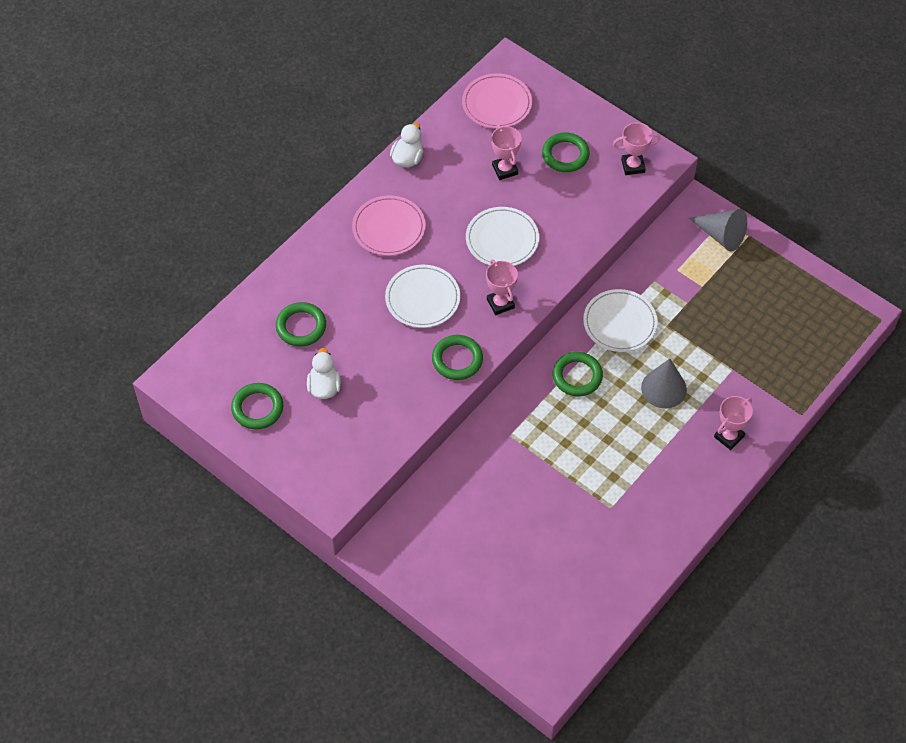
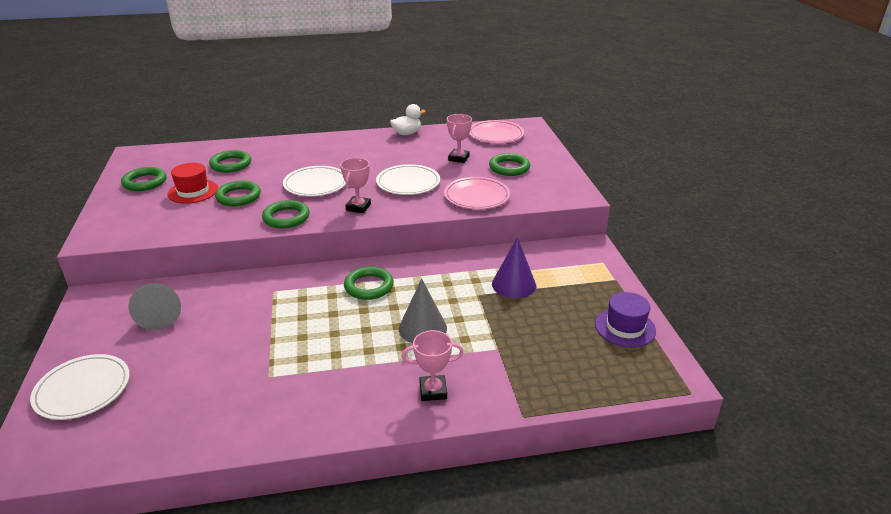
camera: 40 degrees right, 25 degrees down
(324, 387) = (193, 191): white duck -> red hat
(377, 364) = (238, 197): none -> green ring
(389, 228) = (349, 151): pink plate -> pink plate (476, 196)
(620, 323) = (443, 275): white plate -> white plate (83, 389)
(633, 166) = (551, 189): pink trophy -> none
(682, 295) = (514, 284): none -> purple cone
(721, 235) = (590, 269): grey cone -> grey cone (161, 315)
(796, 285) = (625, 327): none -> purple hat

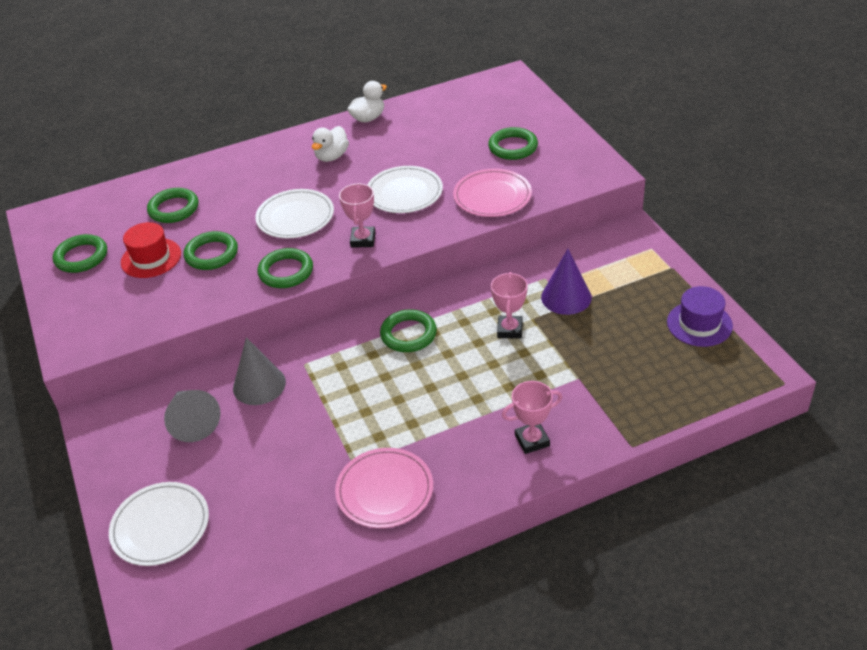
camera: 10 degrees left, 10 degrees up
(366, 152) = (332, 156): none -> white duck
(422, 328) = (490, 372): grey cone -> grey cone (259, 385)
(458, 158) = (448, 145): pink trophy -> pink trophy (510, 330)
(496, 135) = (477, 99): pink plate -> pink plate (384, 490)

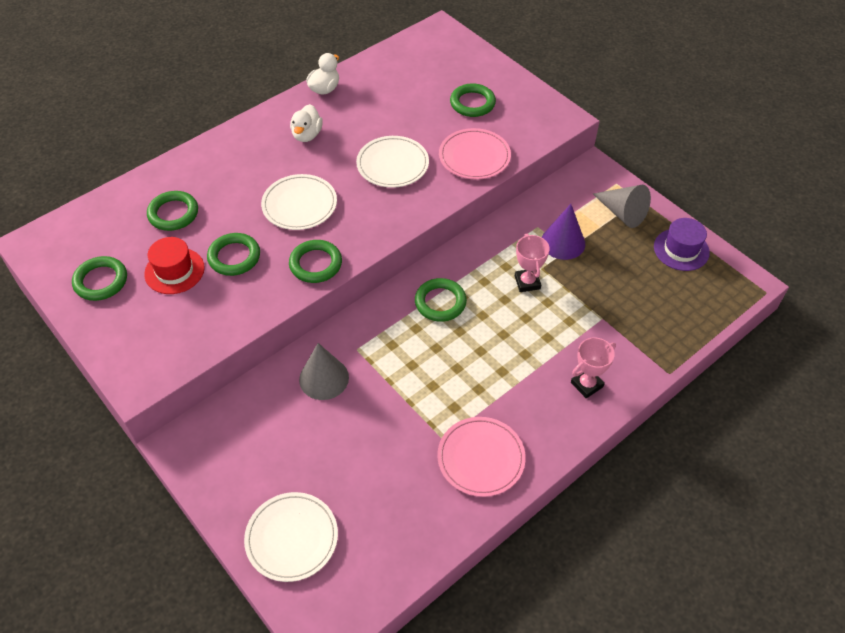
camera: 20 degrees left, 10 degrees up
(192, 421) = (276, 427): grey cone -> grey cone (622, 213)
(363, 240) = (374, 219): pink trophy -> none

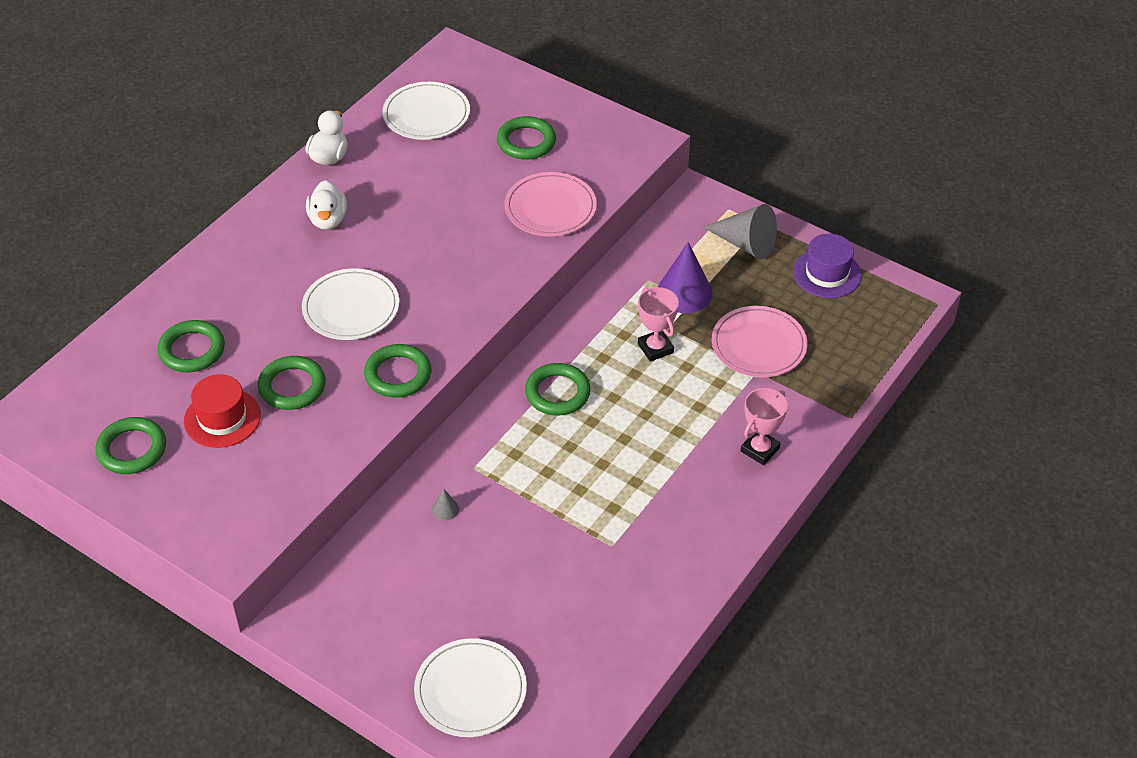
camera: 15 degrees left, 5 degrees down
(324, 378) = (445, 509): grey cone -> grey cone, size x0.44
(392, 164) = (451, 236): white plate -> white plate (426, 114)
(481, 458) = (662, 556): pink plate -> pink plate (758, 345)

